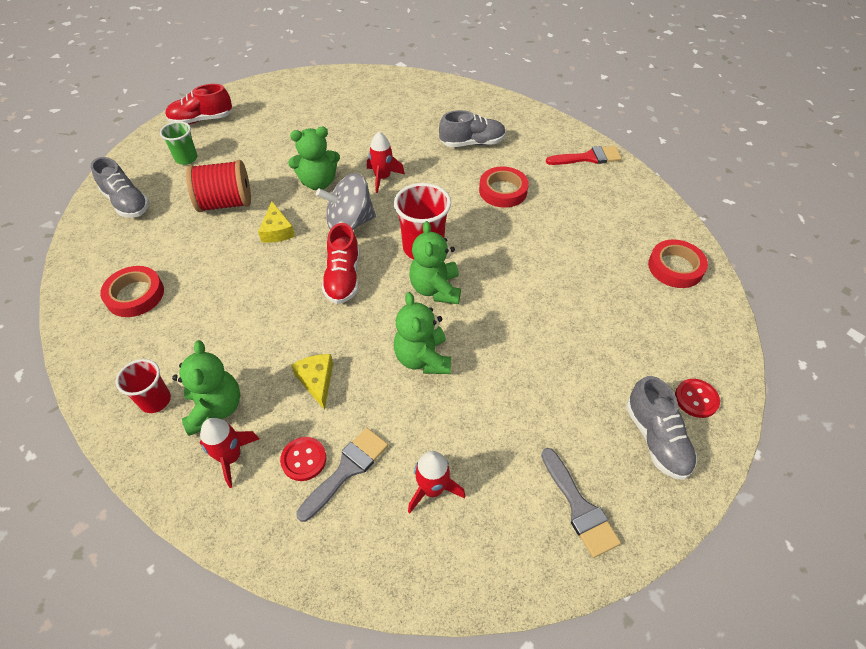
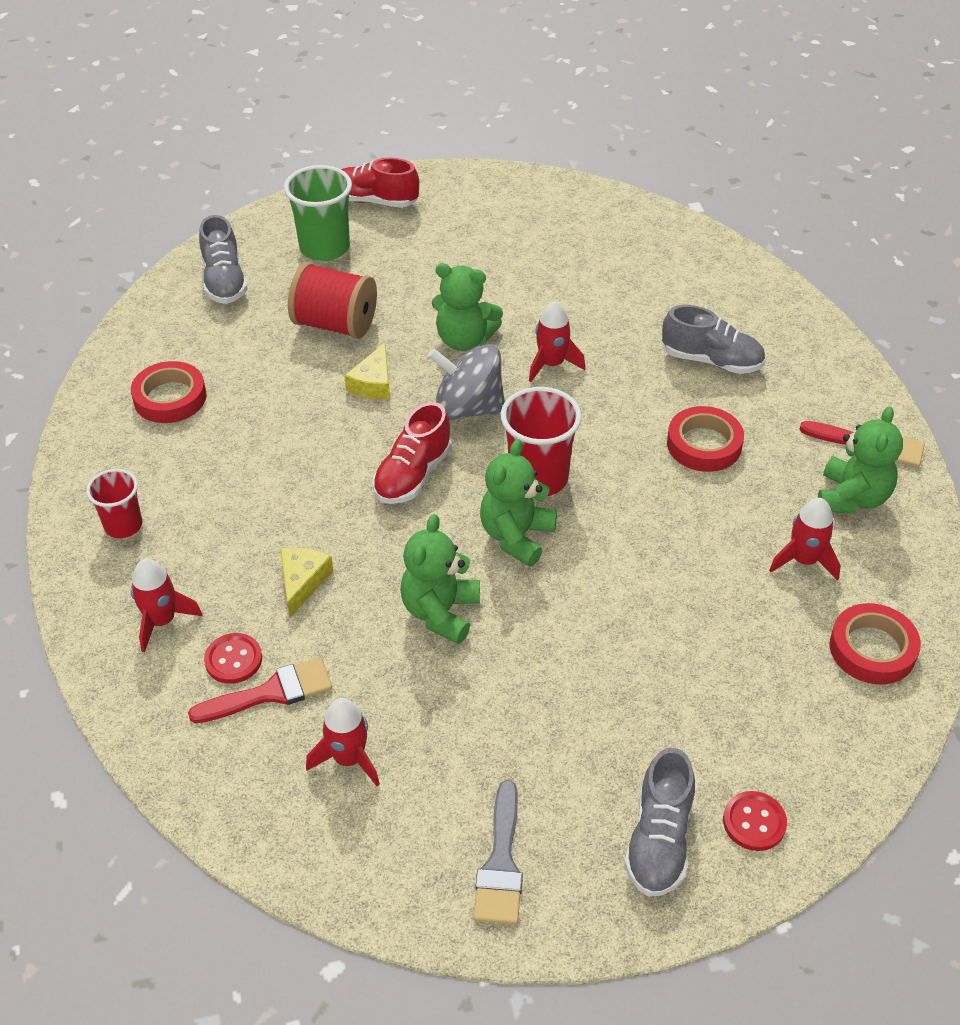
camera: 30 degrees right, 5 degrees down
(186, 158) = (324, 248): green cup -> green cup, size x1.61
(215, 409) = (177, 562): green teddy bear -> green teddy bear (852, 498)
(347, 469) = (271, 692): grey brush -> red brush
(604, 234) = (804, 560): none -> red rocket

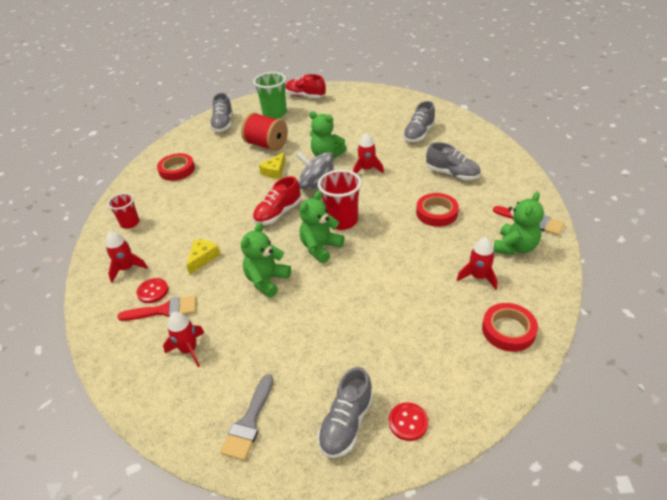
camera: 15 degrees right, 5 degrees down
(627, 277) = (418, 134): none -> grey shoe

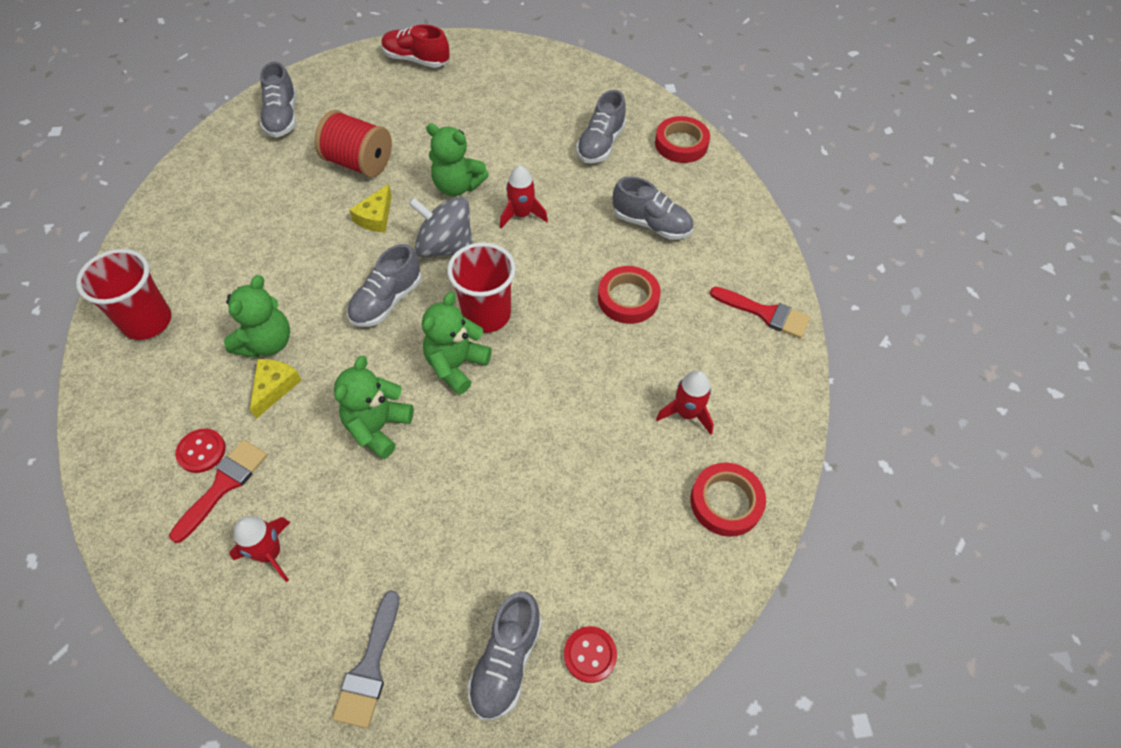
camera: 10 degrees left, 15 degrees up
(127, 268) = (154, 410): red rocket -> none
(130, 223) = (147, 321): red cup -> red cup, size x1.61
(164, 310) = (224, 485): red brush -> red brush turned 45 degrees counterclockwise
(177, 170) = (213, 213): red tape -> red tape (681, 144)
(274, 113) = (367, 96): green cup -> none
(278, 213) = (386, 301): red shoe -> grey shoe
(515, 247) = (739, 360): green teddy bear -> green teddy bear (267, 343)

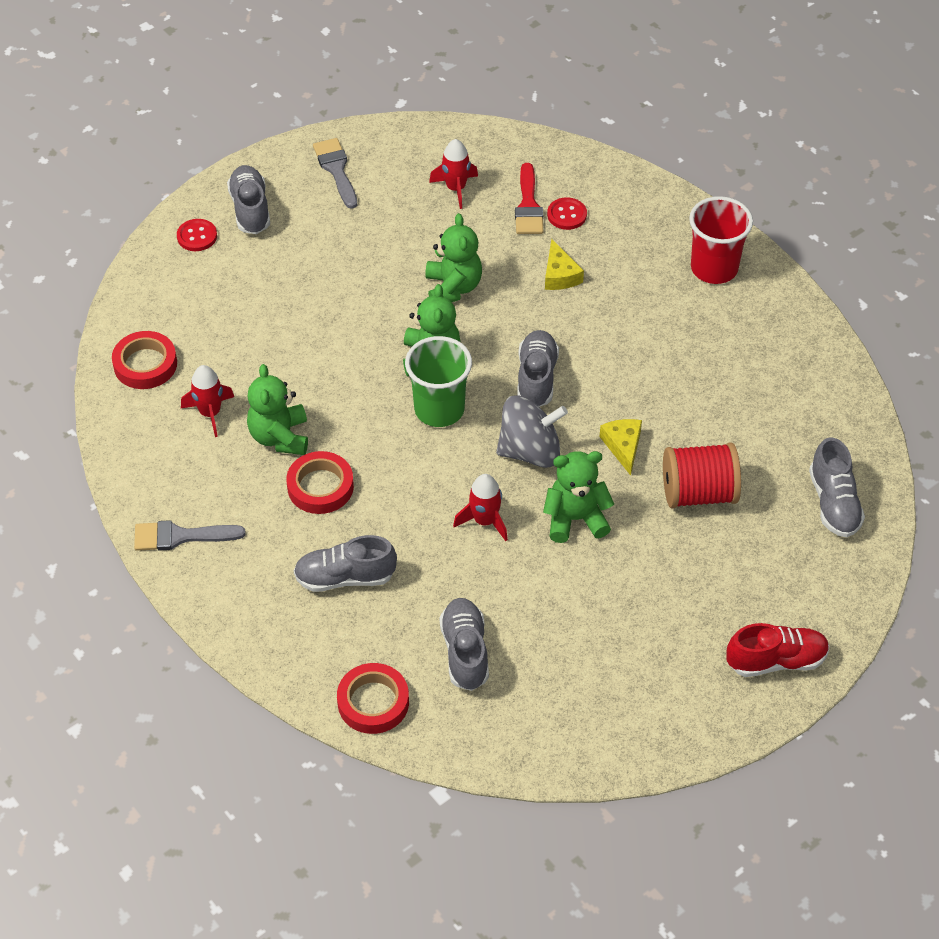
camera: 150 degrees right, 5 degrees down
(267, 343) = (601, 300): green teddy bear -> green teddy bear (280, 437)
(282, 117) = (833, 503): grey shoe -> grey shoe turned 150 degrees counterclockwise
(486, 314) = (439, 409): red cup -> green cup
(765, 313) = (180, 536): red brush -> grey brush

